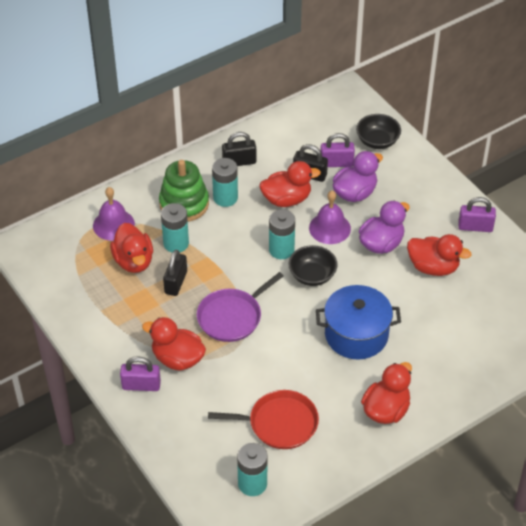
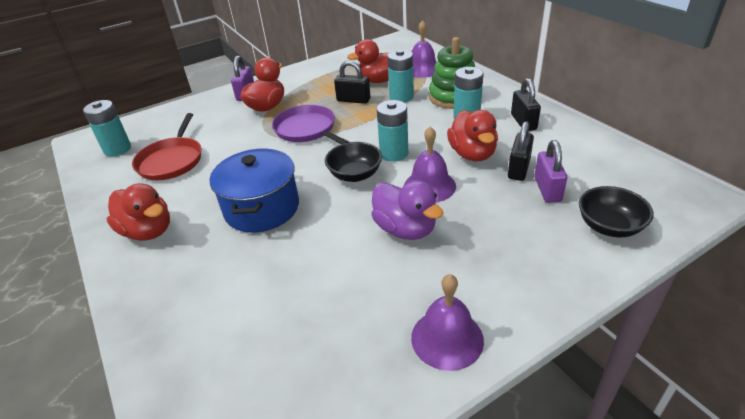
camera: 95 degrees right, 10 degrees down
(355, 193) = (495, 205): purple duck -> none
(433, 267) = (361, 281): red duck -> none
(475, 227) = (447, 338): purple padlock -> purple bell

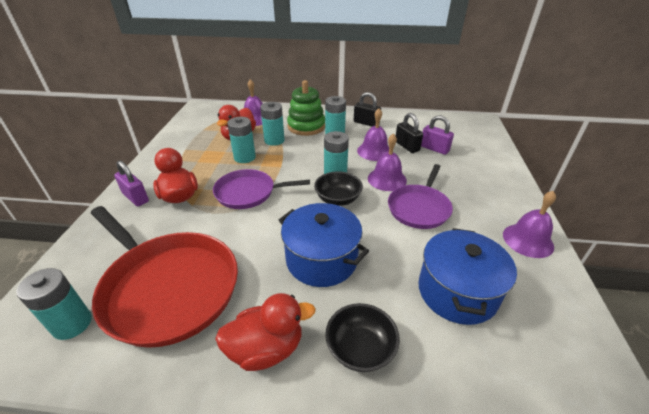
camera: 55 degrees left, 0 degrees up
(172, 160) = (168, 287): red pan -> red pan, size x1.68
(296, 309) = (457, 292): none -> blue pot
(353, 100) = (244, 157): black padlock -> turquoise battery
(405, 229) = (419, 208): purple duck -> purple pan
(472, 154) = (374, 151): red duck -> purple bell
(609, 226) = (480, 150): black bowl -> black bowl (360, 348)

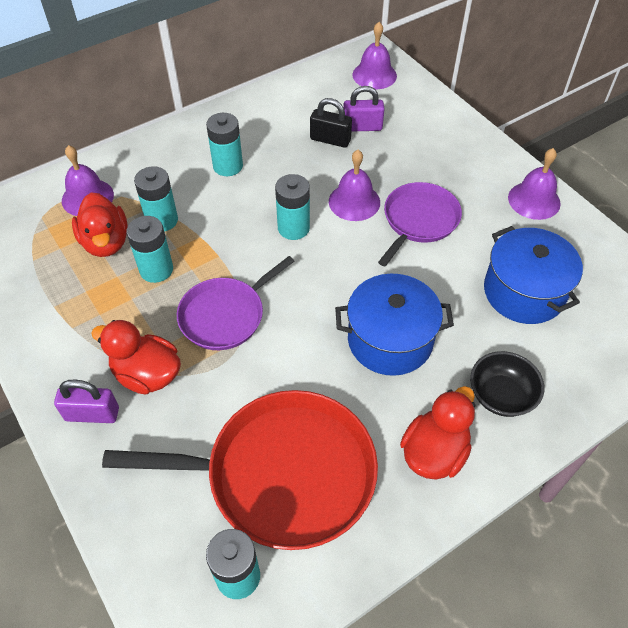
camera: 40 degrees left, 15 degrees up
(306, 126) = (177, 173): green stacking toy -> none
(338, 199) = (332, 260): black bowl -> none
(366, 123) = (247, 126): black padlock -> none
(374, 151) = (302, 168): purple bell -> purple bell (374, 75)
(419, 208) = (419, 220): purple pan -> purple pan turned 135 degrees counterclockwise

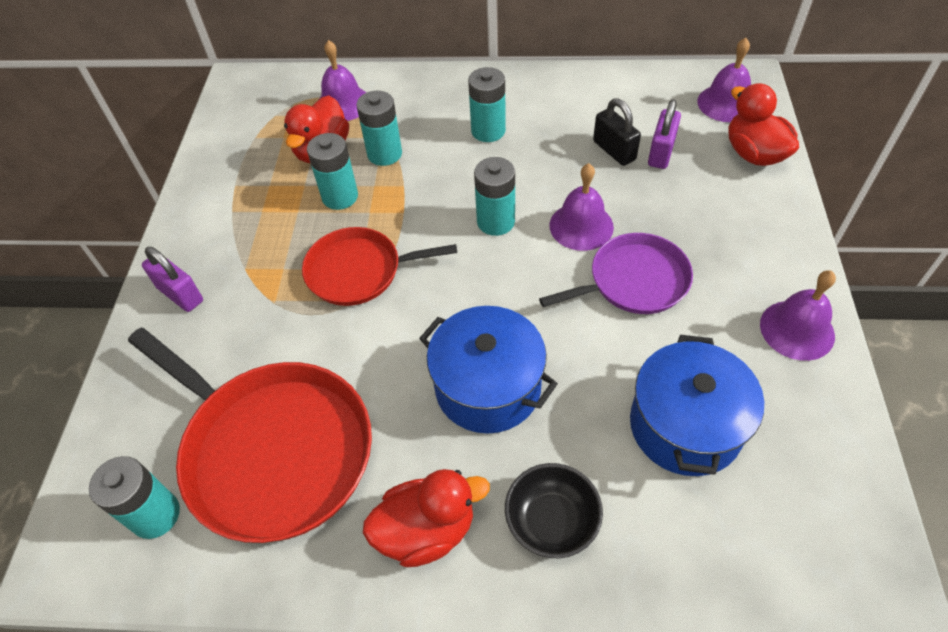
camera: 40 degrees right, 0 degrees up
(147, 374) = (249, 286): red duck -> red duck (754, 154)
(225, 315) = (359, 271): purple pan -> red pan
(362, 127) = (661, 152): purple padlock -> purple padlock turned 75 degrees clockwise

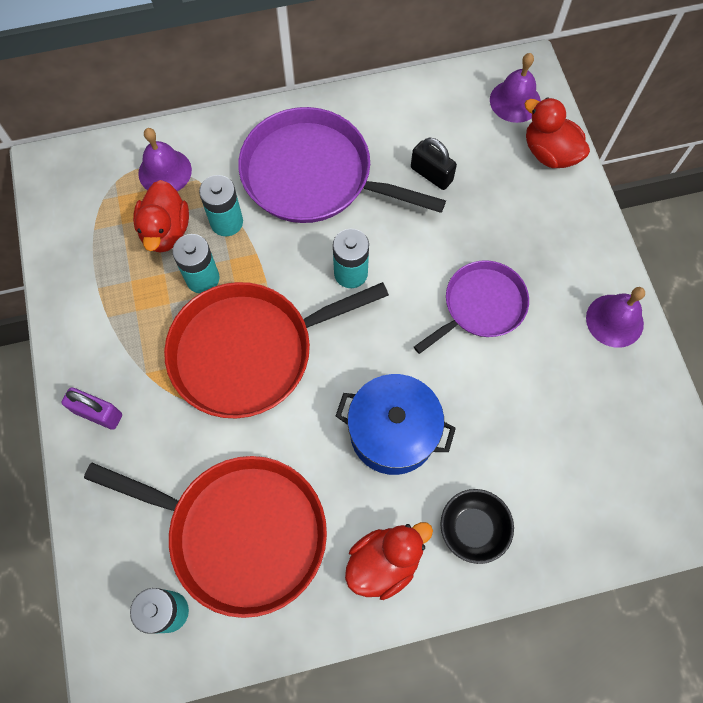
camera: 20 degrees left, 15 degrees up
(359, 271) = (249, 351): red pan -> red pan, size x1.68
(488, 131) = (313, 175): turquoise battery -> purple pan
(581, 226) = (424, 261): purple bell -> none
(661, 152) = (472, 168): purple padlock -> none
(685, 426) = (550, 425): blue pot -> none

